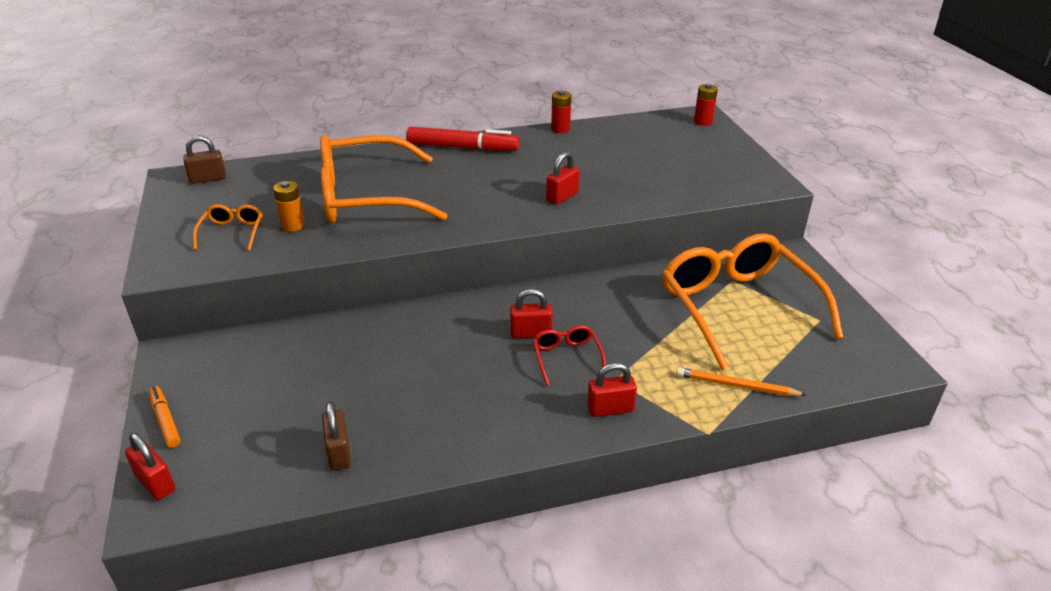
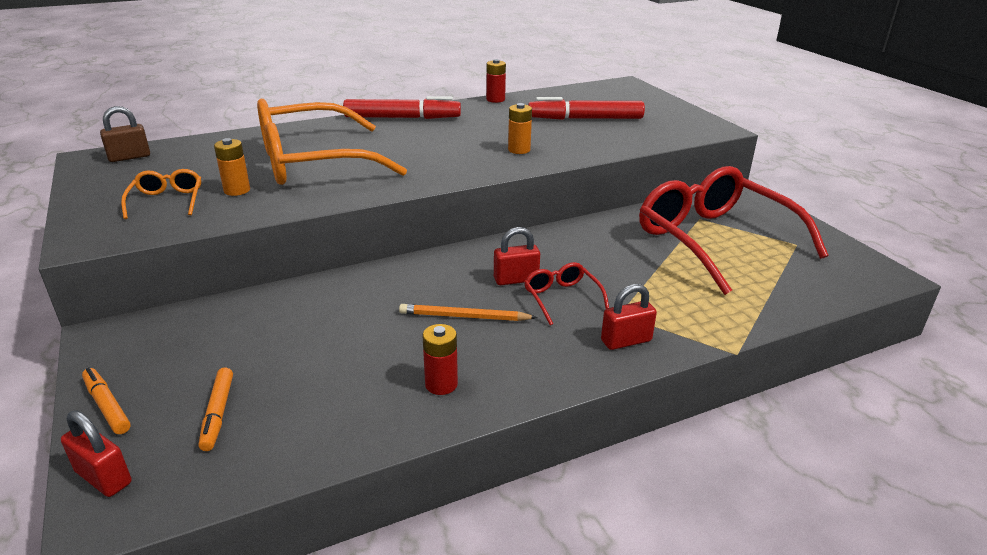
camera: 10 degrees left, 5 degrees down
(249, 438) = (218, 413): none -> orange marker
(339, 452) = (333, 417): brown padlock -> none
(562, 197) = (519, 150): red padlock -> orange battery
(642, 161) = (585, 119): none -> red marker
(703, 122) = (629, 88): red battery -> red battery (441, 384)
(736, 385) = (745, 307): orange pencil -> orange pencil (464, 316)
(737, 307) = (714, 240): orange glasses -> red glasses

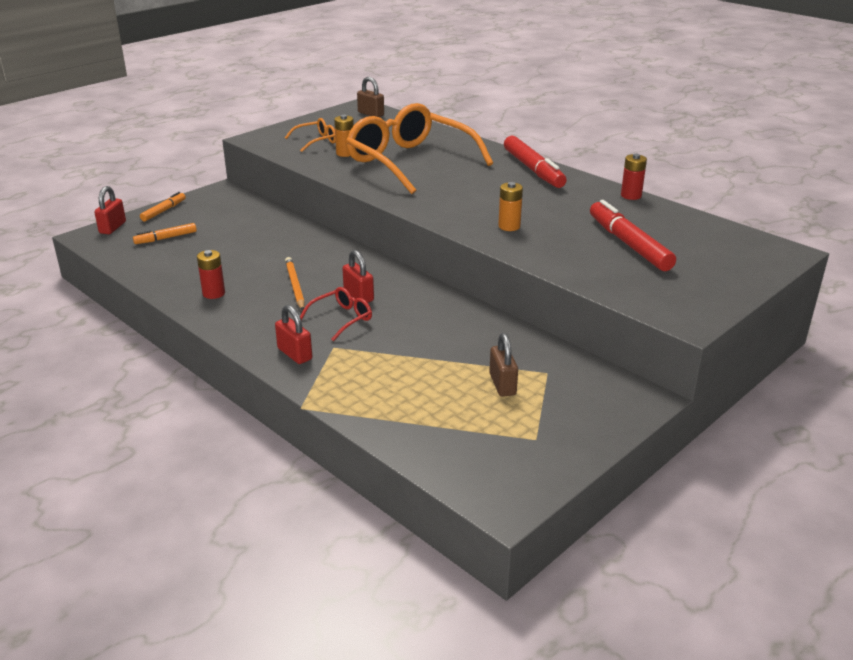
camera: 70 degrees right, 0 degrees up
(714, 240) = (502, 384): red glasses -> brown padlock

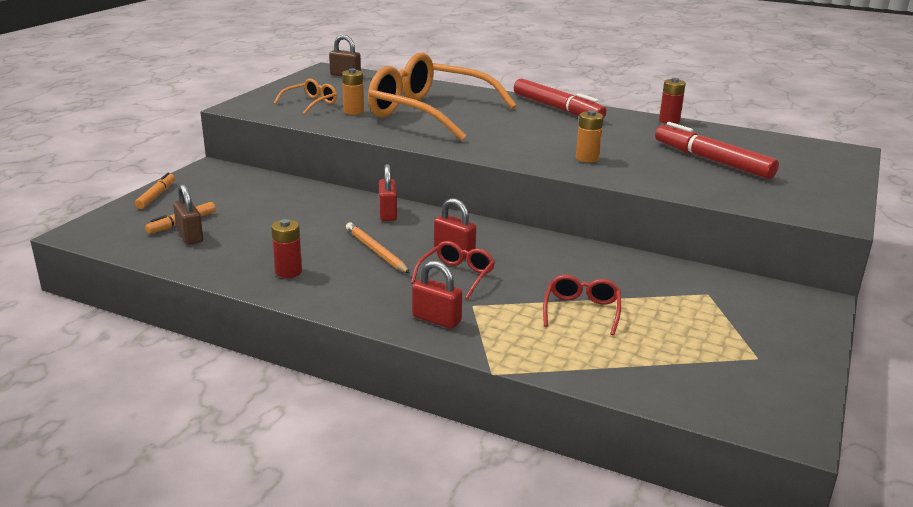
camera: 20 degrees left, 5 degrees down
(112, 227) = (105, 220): red padlock -> red padlock (388, 213)
(419, 368) = (581, 311): none -> red glasses
(502, 384) = (677, 312): brown padlock -> brown padlock (190, 236)

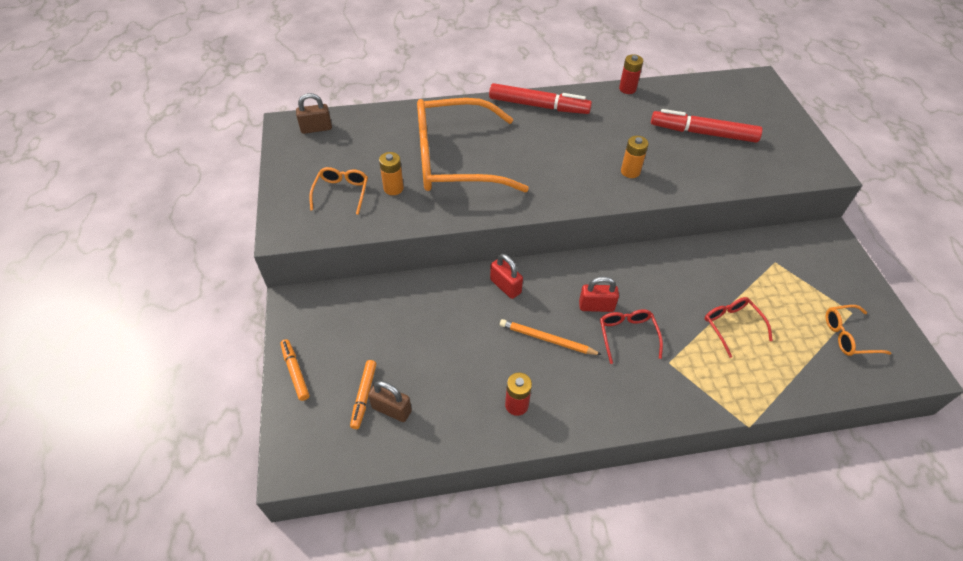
camera: 35 degrees left, 25 degrees up
(436, 319) = (665, 393): red padlock -> none
(723, 369) = (848, 336): none -> orange glasses

